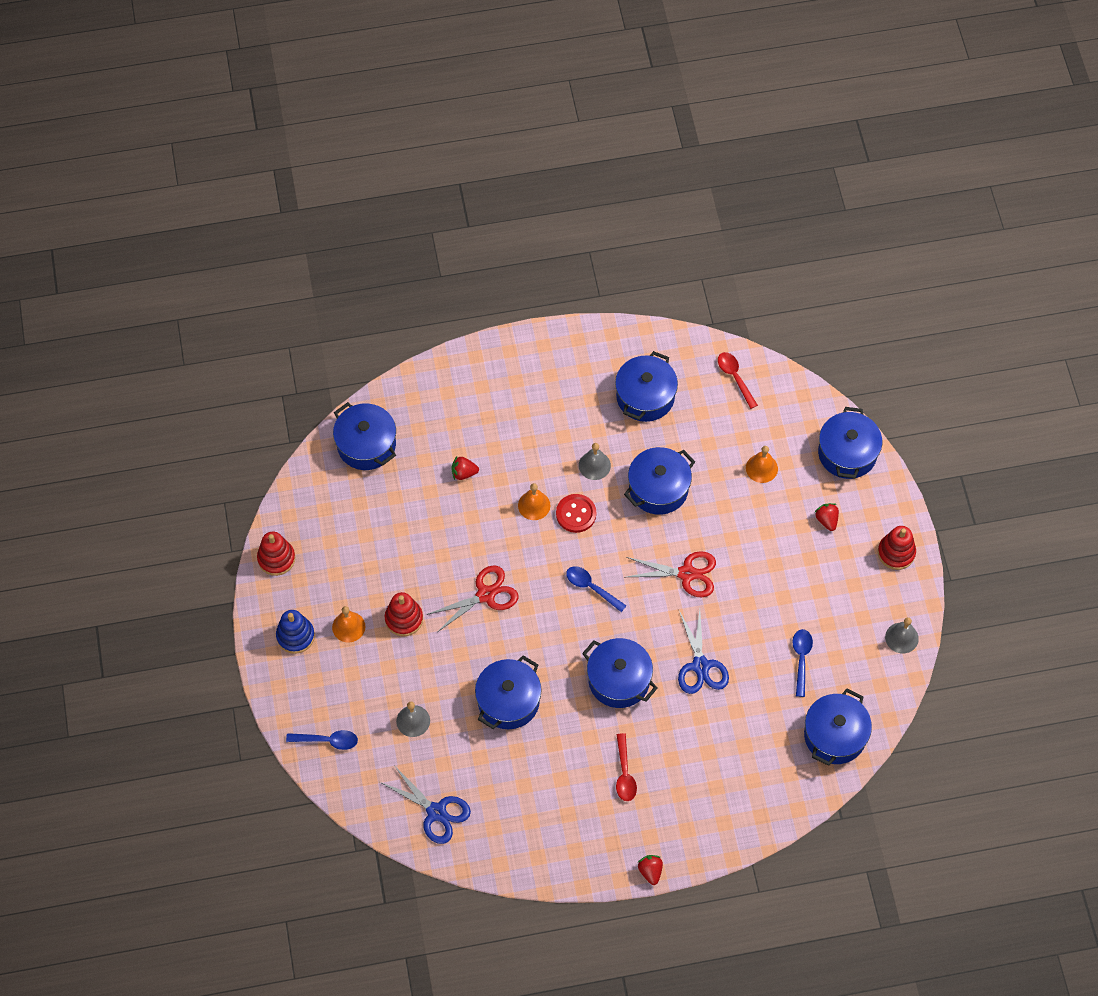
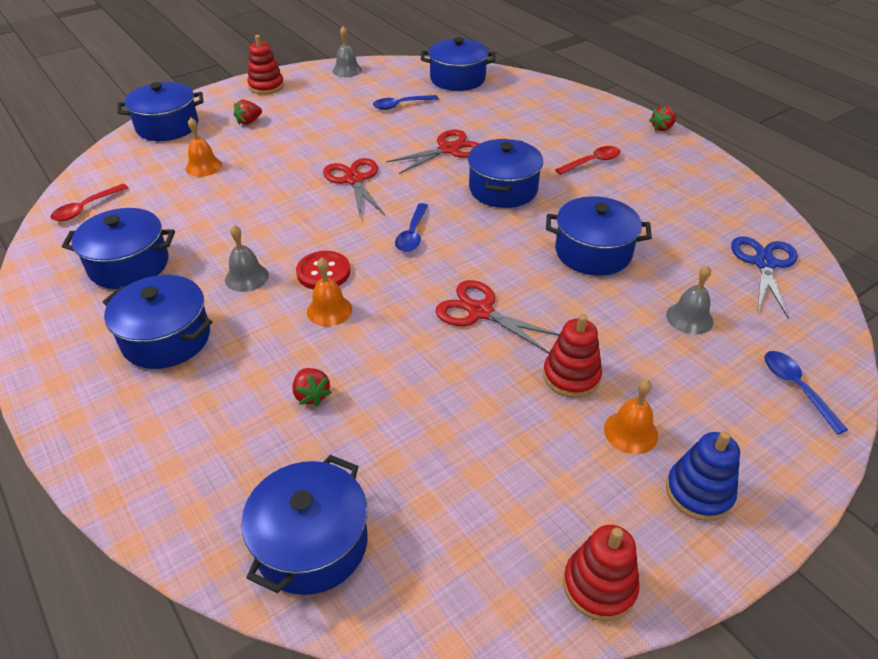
camera: 115 degrees left, 20 degrees down
(658, 488) = (258, 222): blue pot -> blue pot (166, 338)
(700, 666) = (448, 149): blue scissors -> red scissors

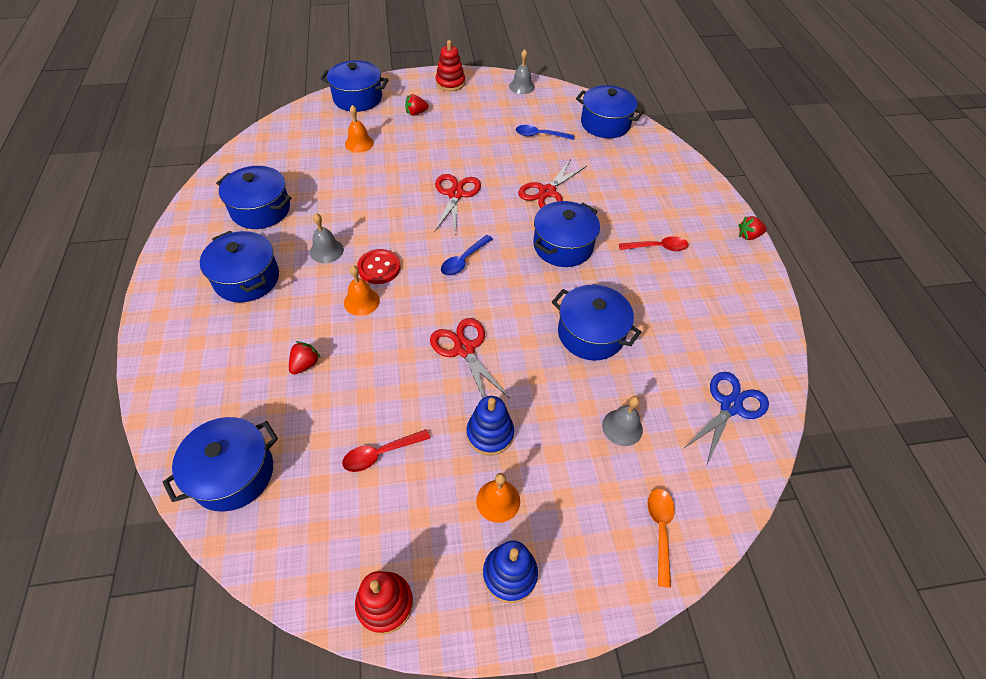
camera: 25 degrees right, 10 degrees up
(86, 208) = (263, 152): red spoon -> red spoon (380, 454)
(311, 395) = (305, 364): red strawberry -> red strawberry turned 150 degrees counterclockwise
(448, 149) = (547, 192): red scissors -> red scissors turned 135 degrees clockwise
(571, 376) = (490, 434): red stacking toy -> blue stacking toy
(796, 388) = (660, 530): blue spoon -> orange spoon

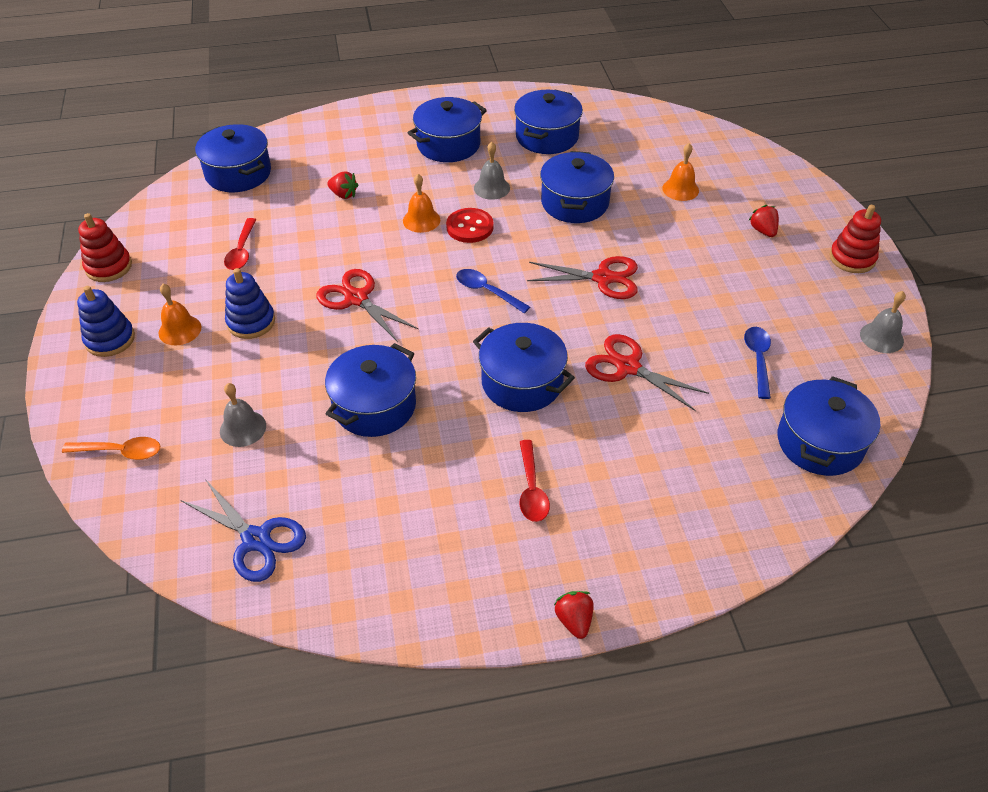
camera: 90 degrees right, 5 degrees down
(357, 98) = (774, 177): blue pot -> blue pot (574, 203)
(380, 454) = (242, 251): red spoon -> red spoon turned 150 degrees counterclockwise
(464, 349) = (356, 298): red scissors -> red scissors turned 105 degrees counterclockwise

